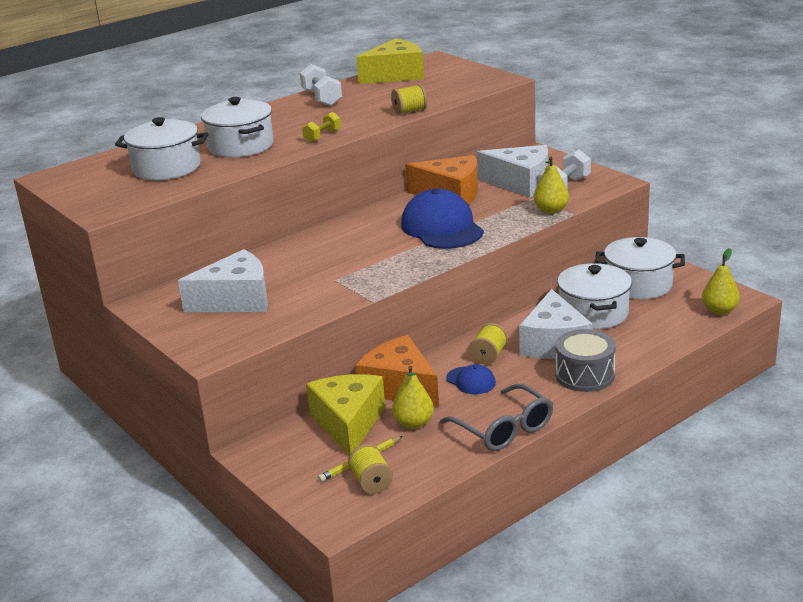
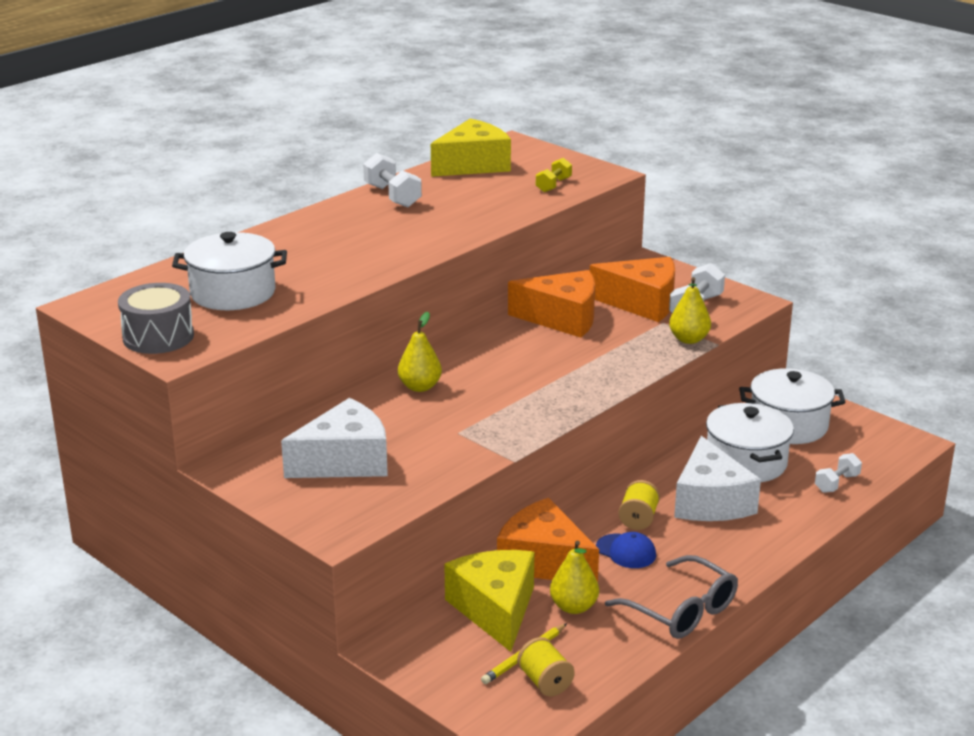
camera: 10 degrees left, 0 degrees up
(241, 146) = (316, 263): white pot -> none
(322, 136) = (414, 250): yellow dumbbell -> yellow dumbbell (553, 185)
(409, 111) = (509, 216): yellow spool -> none
(442, 228) = (565, 362): blue cap -> none
(521, 183) = (642, 303): white cheese -> orange cheese
(585, 375) = (756, 541): grey drum -> grey drum (158, 337)
(667, 331) = (837, 483): none -> white dumbbell
(719, 310) = (888, 457): yellow pear -> yellow pear (420, 387)

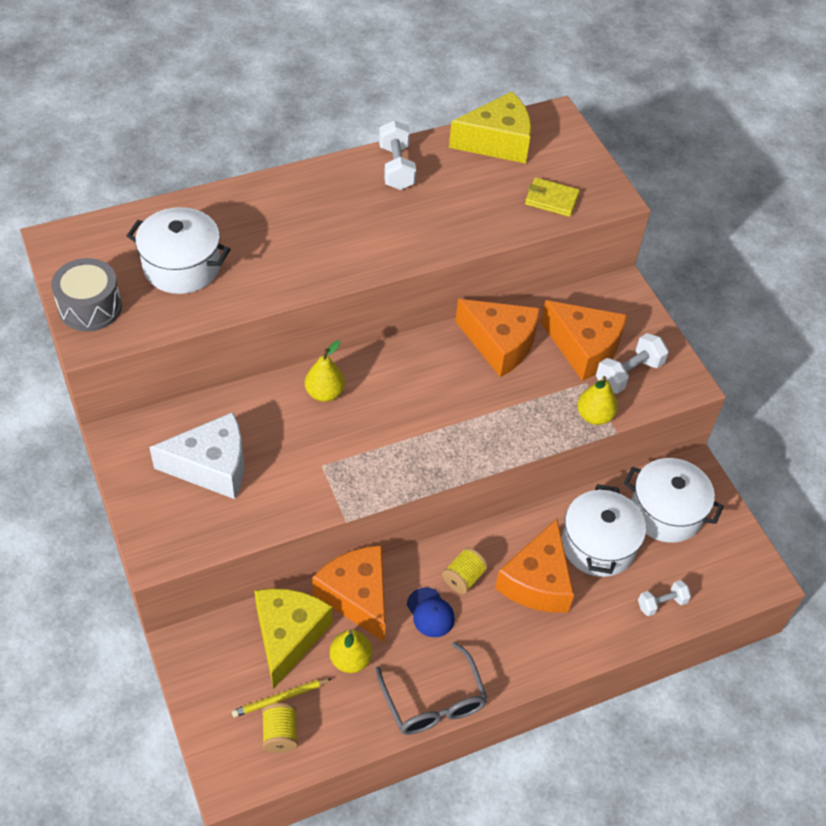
camera: 20 degrees right, 25 degrees up
(553, 185) = (551, 199): yellow dumbbell -> yellow wallet
(710, 501) = (537, 581): white cheese -> orange cheese

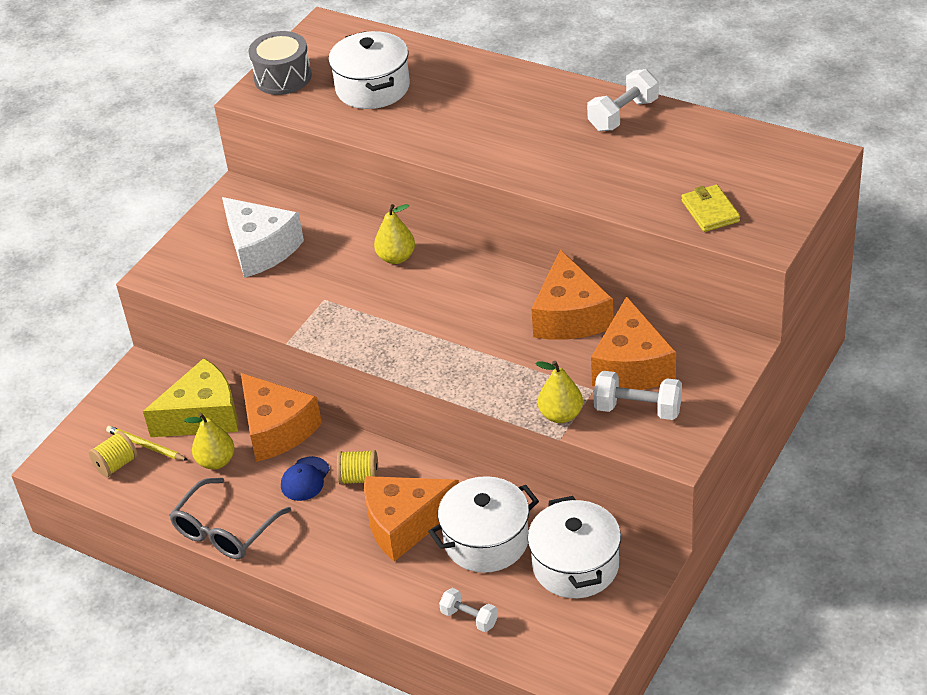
camera: 60 degrees right, 10 degrees down
(357, 596) = (277, 429): orange cheese -> orange cheese turned 120 degrees clockwise
(497, 142) = (736, 145): yellow cheese -> none

